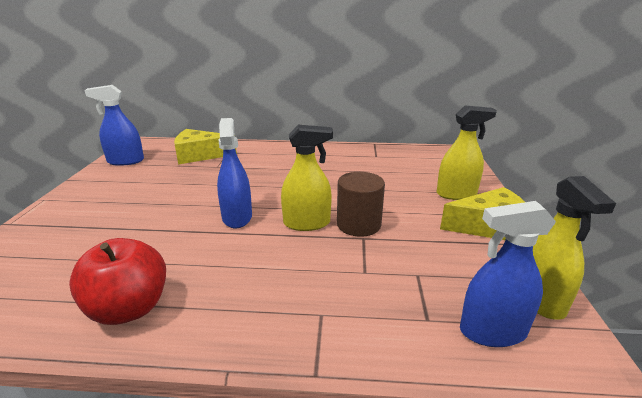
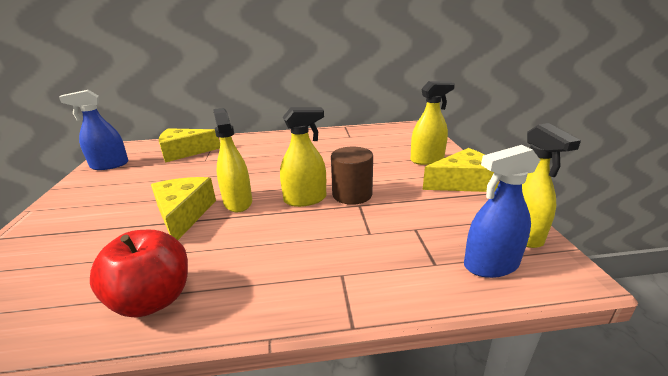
camera: 10 degrees left, 0 degrees up
(181, 223) = (183, 214): none -> yellow cheese
(237, 217) = (238, 202): blue spray bottle -> yellow spray bottle

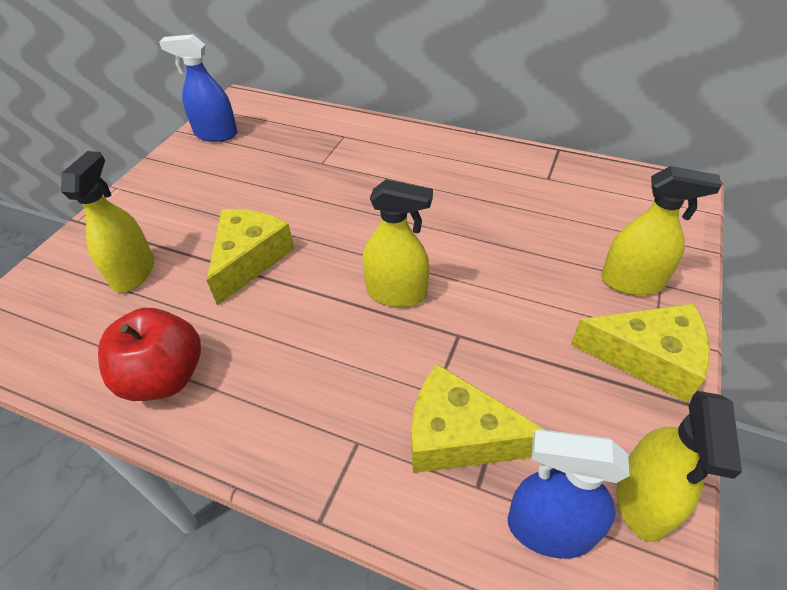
camera: 30 degrees right, 20 degrees up
(184, 152) = (306, 137): yellow cheese -> yellow cheese (459, 436)
(238, 202) = (316, 263): yellow spray bottle -> yellow spray bottle (133, 273)
(352, 194) = (462, 310): brown cylinder -> none

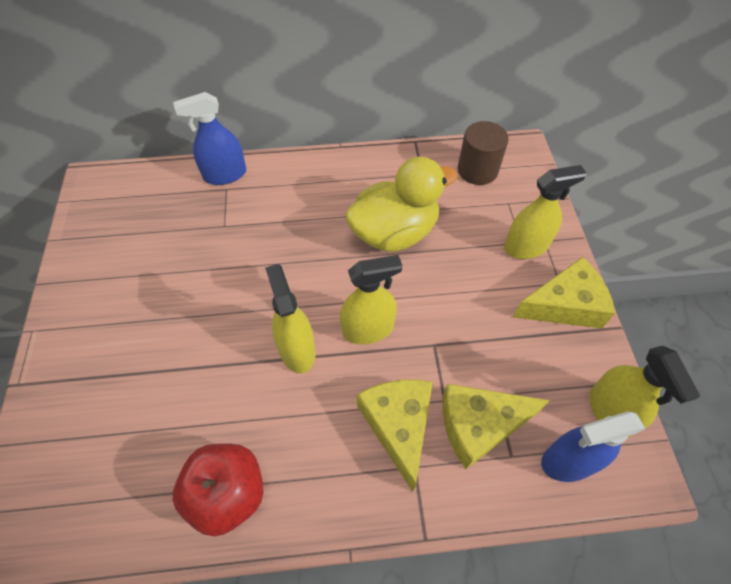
camera: 30 degrees left, 10 degrees up
(133, 273) = (123, 412): yellow spray bottle -> yellow spray bottle (297, 350)
(216, 134) = (95, 230): blue spray bottle -> blue spray bottle (225, 175)
(249, 259) = (224, 351): yellow cheese -> yellow cheese (398, 425)
(482, 219) = (394, 232): none -> yellow duck
(615, 193) = (477, 170): none -> brown cylinder

